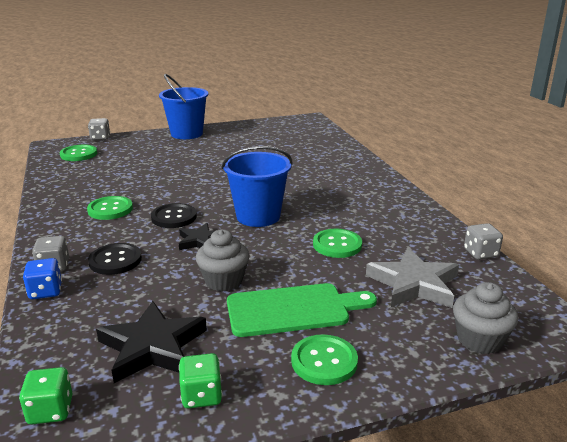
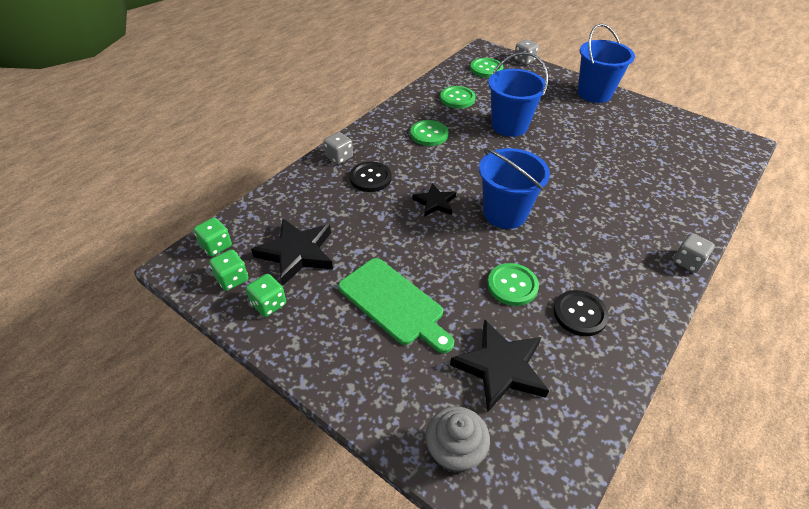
camera: 55 degrees right, 20 degrees up
(46, 291) = (312, 172): blue dice -> none
(126, 414) = (232, 279): none -> green dice
(164, 174) = (509, 126): none -> blue bucket
(174, 217) = (452, 170): black button -> black button (580, 314)
(224, 281) = (396, 245): grey cupcake -> none
(324, 361) = (347, 352): green button -> green button (457, 98)
(414, 284) = (500, 368): grey star -> black star
(480, 253) = (610, 404): grey dice -> grey dice (687, 262)

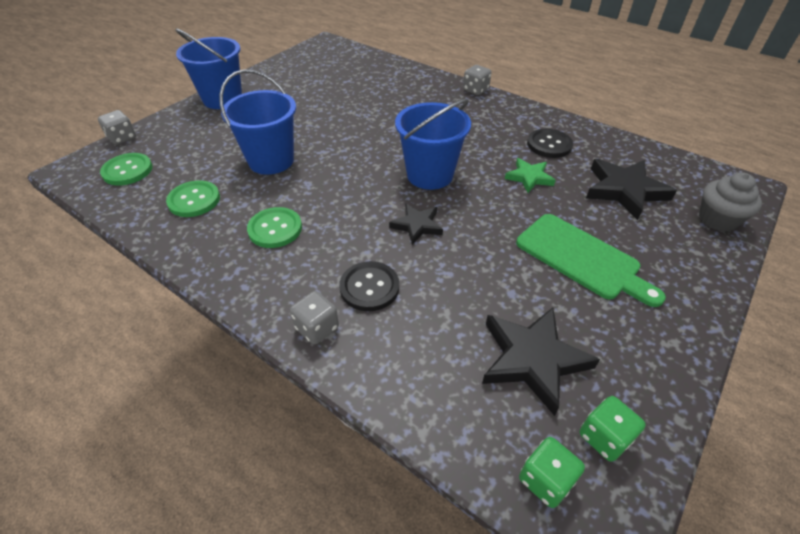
camera: 90 degrees left, 0 degrees up
(268, 304) = (629, 380): green dice -> none
(394, 303) = (582, 258): green cutting board -> green cutting board turned 90 degrees clockwise
(512, 285) = (529, 177): green button -> green star

